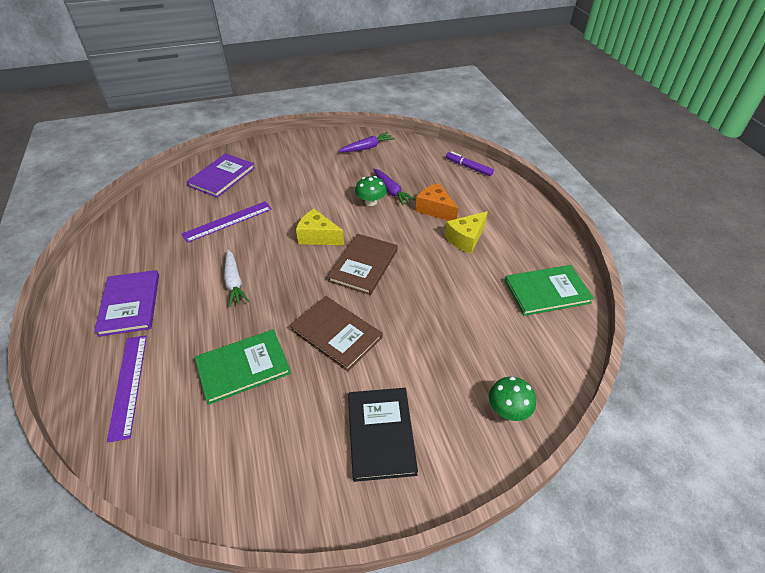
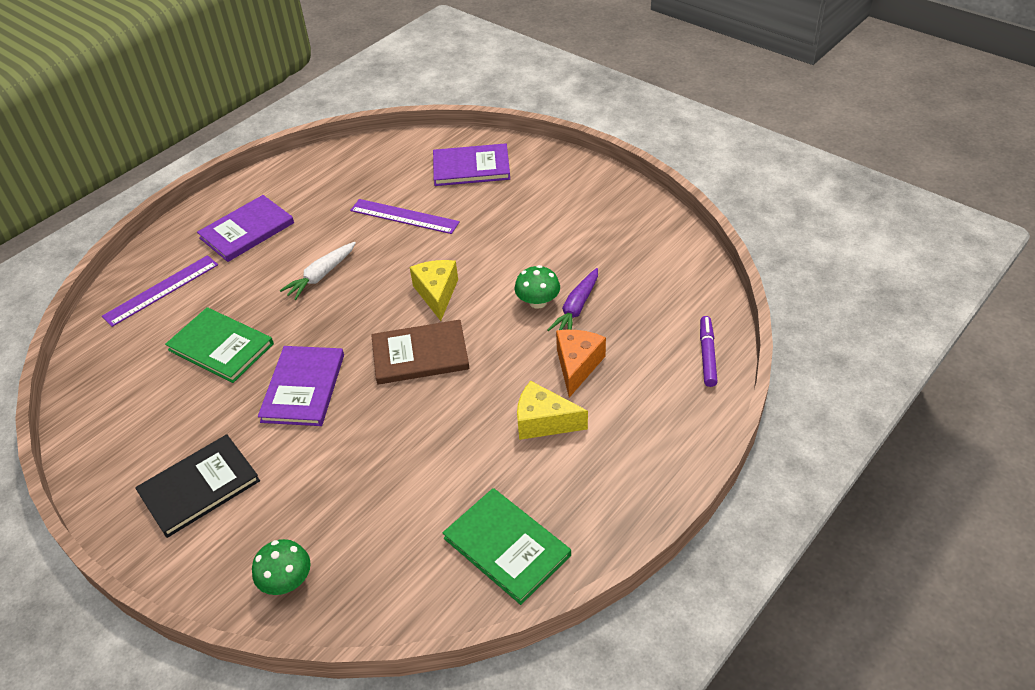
camera: 60 degrees right, 0 degrees up
(336, 334) = (303, 388): brown book -> purple book
(367, 148) = (646, 240): purple carrot -> none

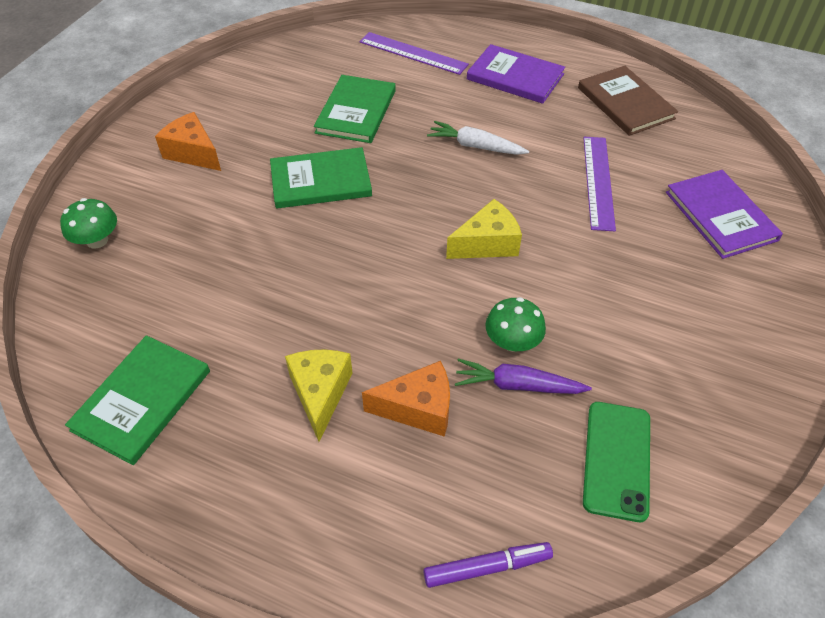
camera: 70 degrees right, 5 degrees up
(199, 487) = (193, 153): black book -> orange cheese
(303, 388) = (320, 181): purple book -> green book
(420, 354) = (390, 255): brown book -> brown book (625, 103)
(649, 275) = (617, 460): none -> green phone

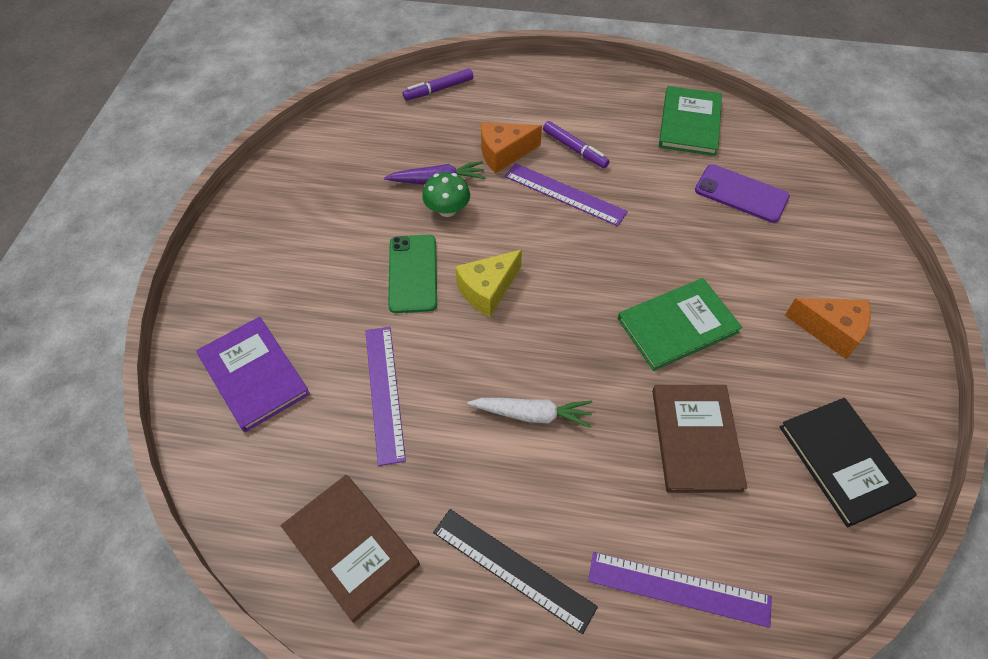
camera: 165 degrees right, 5 degrees up
(97, 240) = (828, 219): green mushroom -> none
(161, 287) = (741, 194): none -> purple phone
(261, 83) = (843, 462): none -> black book
(320, 394) = (575, 149): yellow cheese -> purple marker
(356, 111) = (696, 439): green book -> brown book
(363, 331) = (565, 194): none -> purple ruler
(515, 77) = (513, 568): purple book -> black ruler
(617, 460) = (365, 151): green phone -> green phone (413, 273)

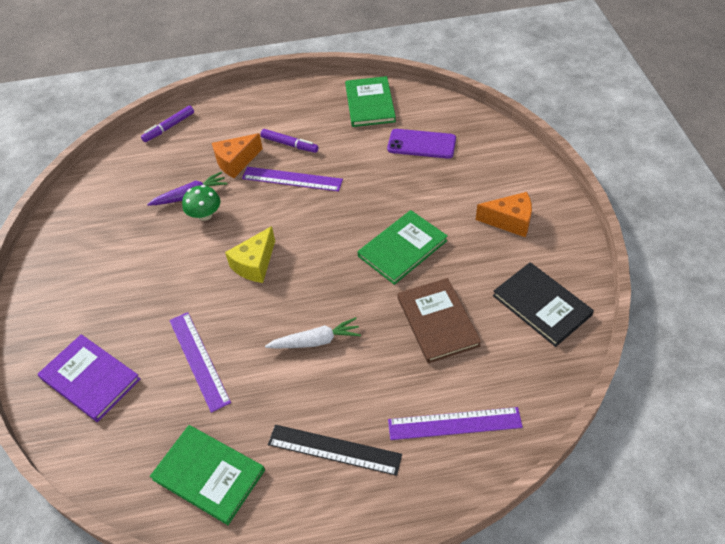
camera: 15 degrees left, 5 degrees down
(351, 547) = (209, 475): brown book -> green book
(413, 273) = (193, 268): green phone -> none

